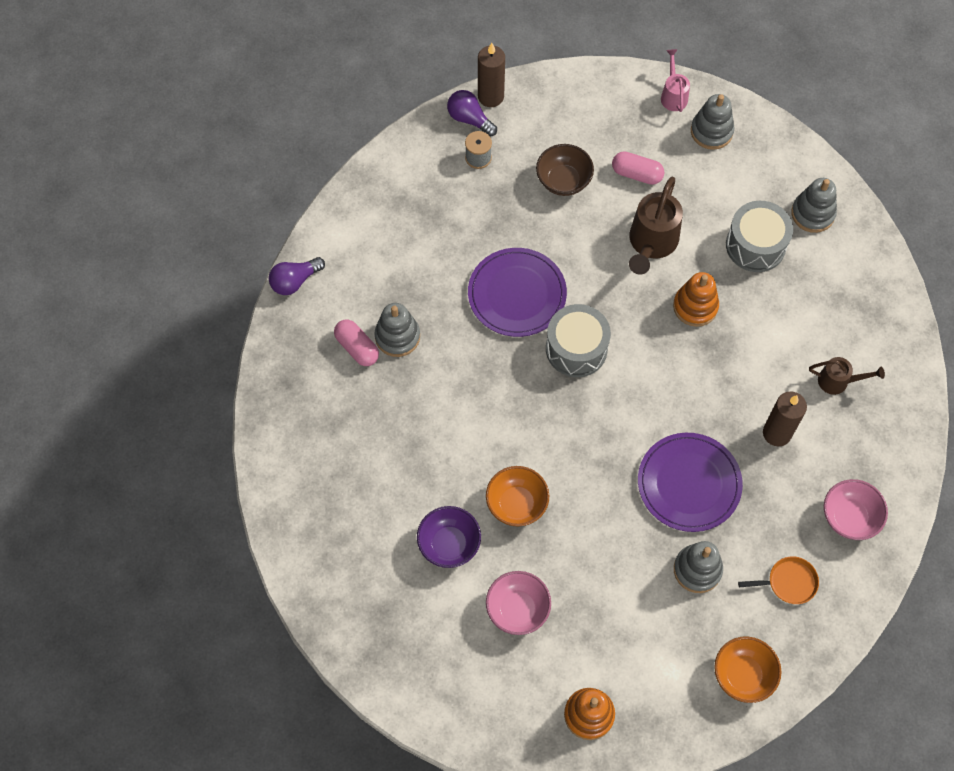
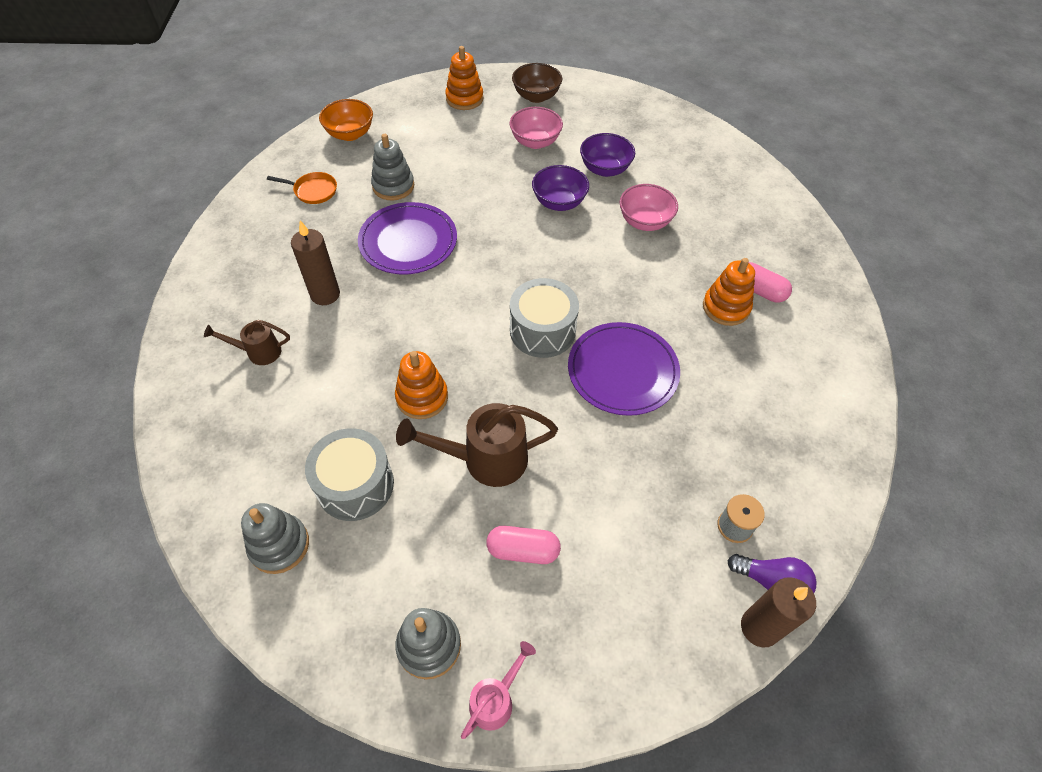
camera: 165 degrees right, 10 degrees down
(295, 281) = (857, 337): purple light bulb -> none
(397, 336) = (726, 307): grey stacking toy -> orange stacking toy
(516, 504) = (559, 202): orange bowl -> purple bowl
(563, 181) = (615, 518): brown bowl -> brown bowl (536, 96)
(651, 243) = (485, 459): brown watering can -> brown watering can turned 105 degrees counterclockwise
(673, 95) = (495, 700): pink watering can -> pink watering can turned 120 degrees counterclockwise
(789, 582) = (313, 191): orange pan -> orange pan turned 150 degrees counterclockwise
(849, 517) = (256, 242): pink bowl -> pink bowl (644, 222)

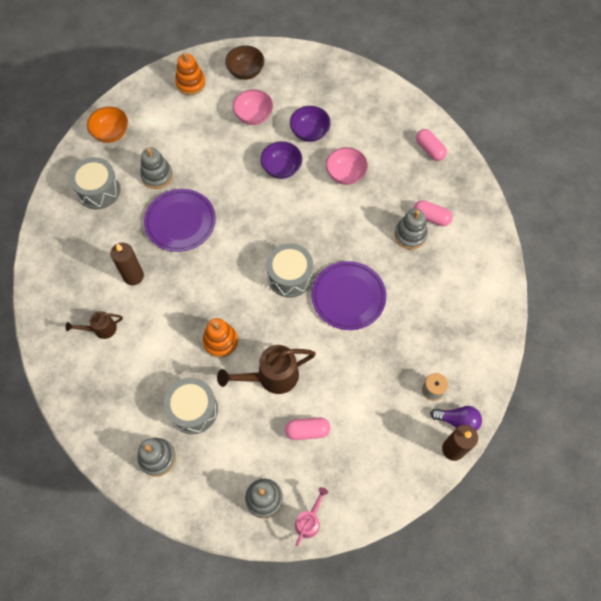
camera: 10 degrees left, 10 degrees up
(313, 191) = (98, 190): orange pan -> grey drum
(726, 307) = (410, 235): orange stacking toy -> grey stacking toy
(766, 211) = (429, 149): none -> pink capsule

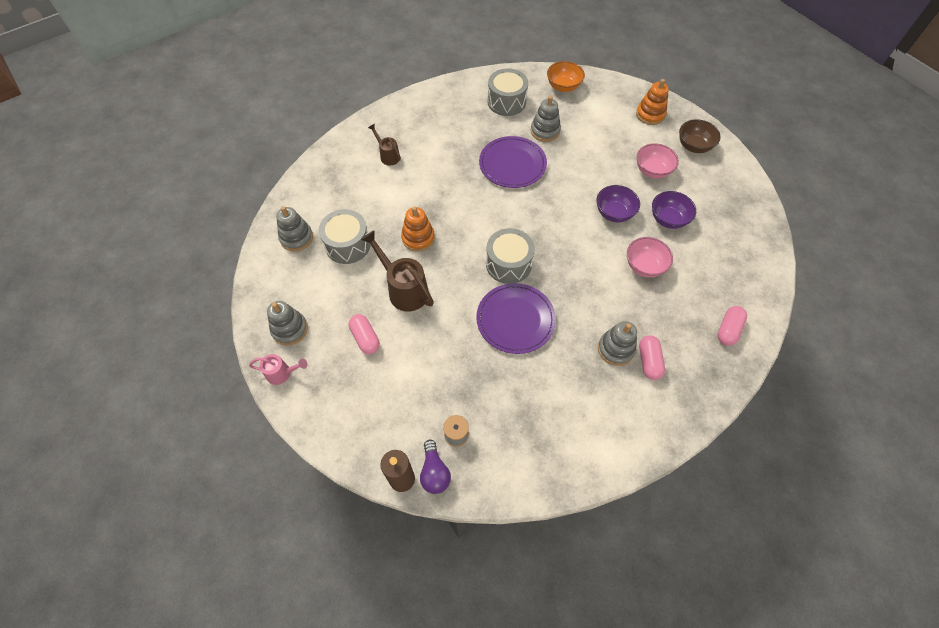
camera: 65 degrees right, 5 degrees down
(133, 276) = (444, 155): brown candle -> none

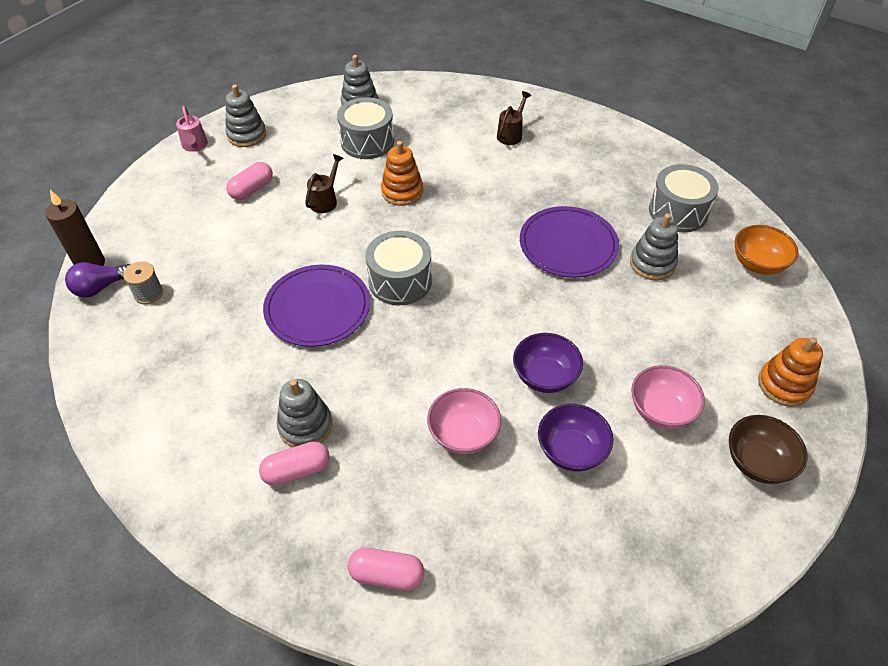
camera: 70 degrees right, 10 degrees down
(404, 289) = (325, 200): brown watering can -> brown watering can, size x0.57

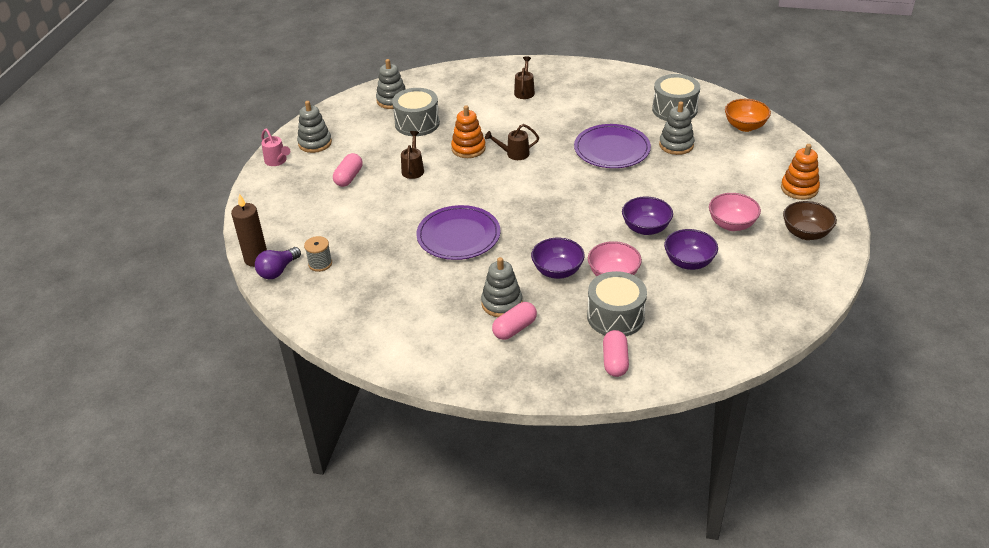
camera: 20 degrees left, 10 degrees down
(387, 575) = (615, 361): pink capsule -> pink capsule turned 75 degrees counterclockwise
(399, 402) = (557, 271): none -> purple bowl
(400, 281) = (507, 203): grey drum -> grey drum (615, 316)
(449, 215) = (514, 154): none -> brown watering can

